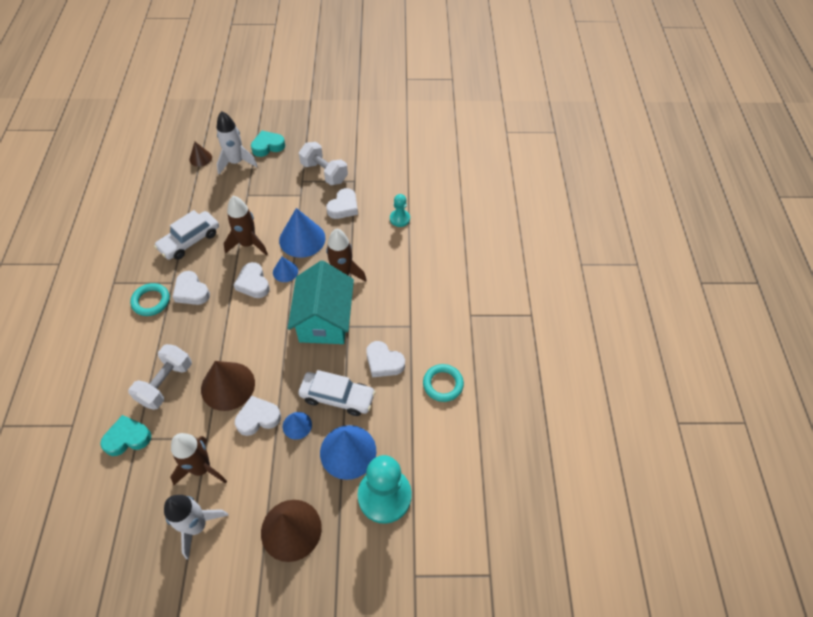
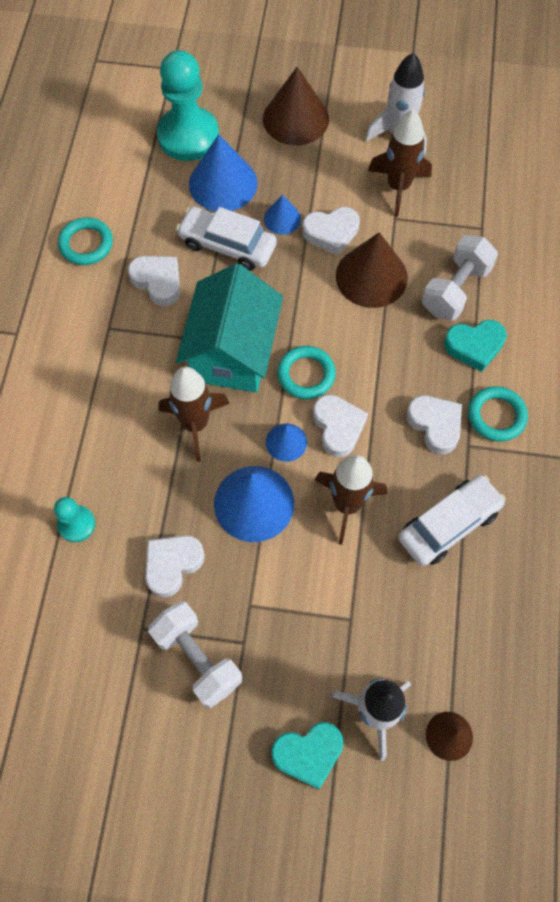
camera: 170 degrees left, 10 degrees up
(127, 438) = (493, 229): turquoise heart -> turquoise heart (474, 346)
(274, 312) = (306, 374): none -> turquoise ring

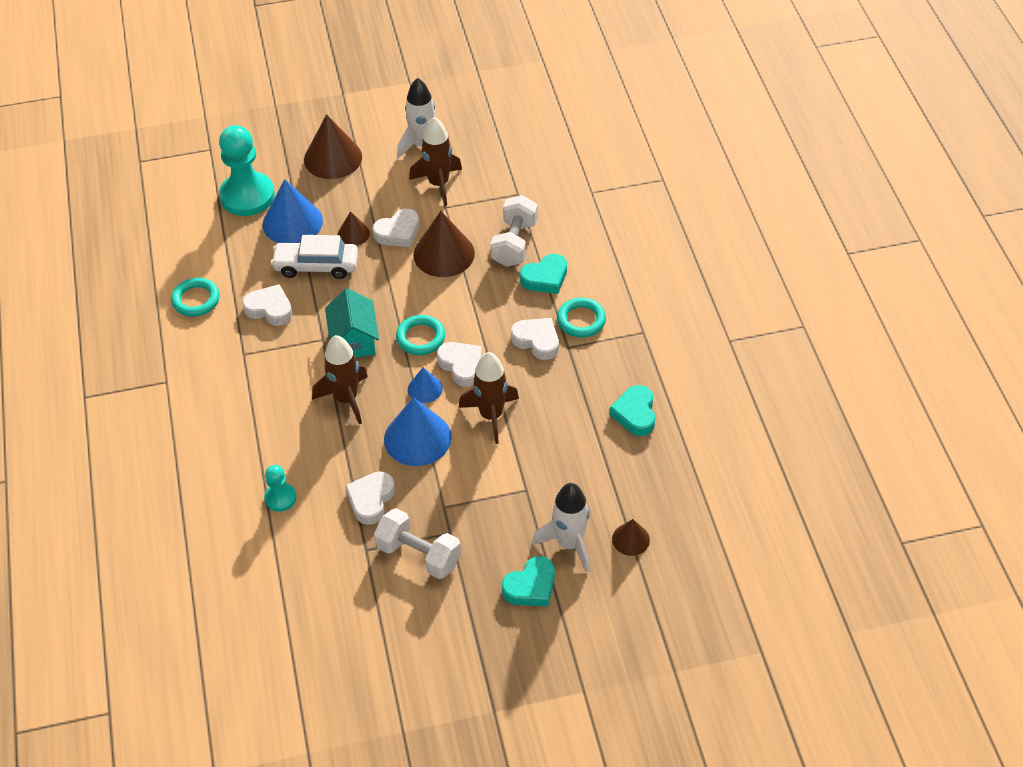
camera: 20 degrees left, 15 degrees down
(232, 352) = (354, 340): turquoise house -> turquoise house, size x0.66
(282, 219) = (353, 234): blue cone -> brown cone
(449, 524) = (574, 404): white car -> none
(515, 564) = (635, 414): none -> turquoise heart

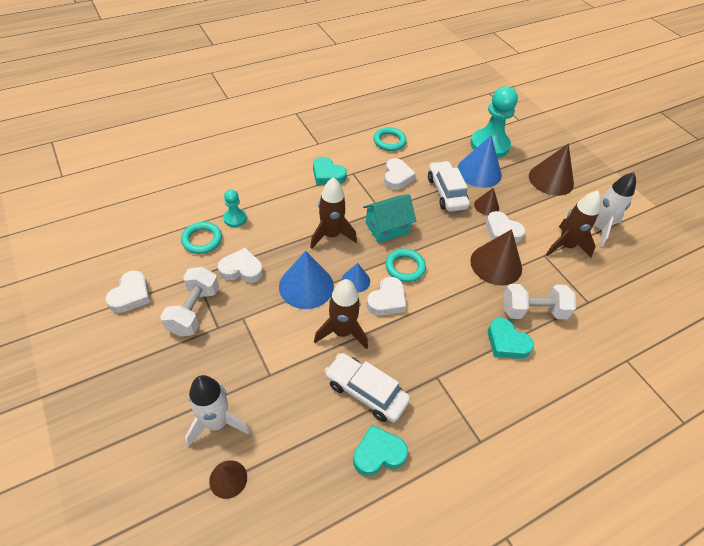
camera: 70 degrees right, 0 degrees up
(531, 586) = (168, 399): turquoise heart -> turquoise heart (327, 175)
(537, 341) = (433, 350): white heart -> white heart (131, 295)
(568, 410) = (366, 392): none -> white car
(581, 320) = (472, 382): turquoise ring -> turquoise ring (202, 240)

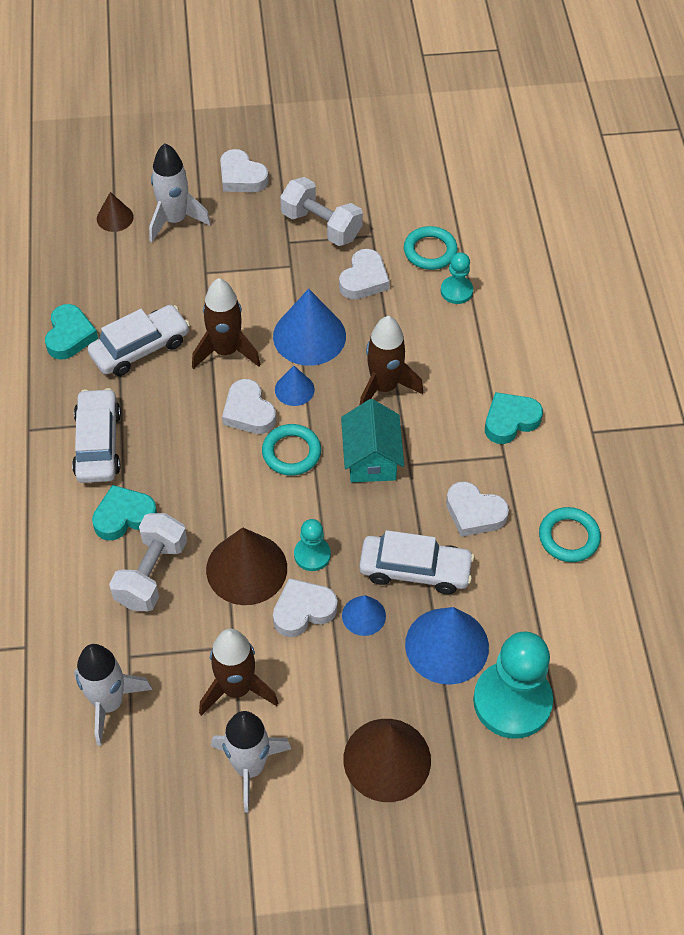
camera: 115 degrees right, 5 degrees up
(131, 295) = (368, 177): white heart -> white heart (241, 177)
(463, 384) = (98, 444): none -> white car
(466, 237) = (312, 555): none -> turquoise pawn
(486, 206) = (363, 615): brown cone -> blue cone
(620, 300) = (109, 703): none -> white rocket

